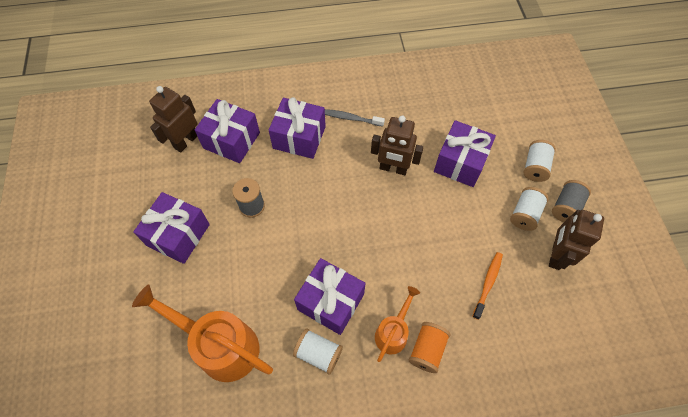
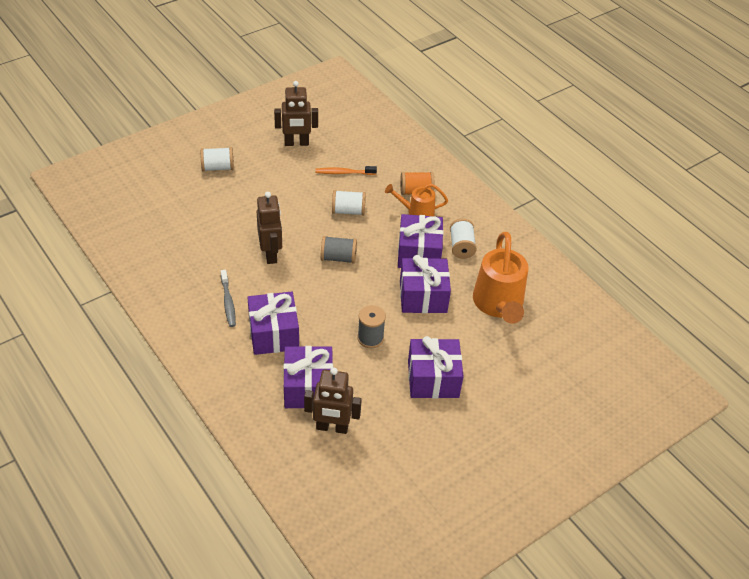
camera: 120 degrees left, 15 degrees down
(460, 162) = (239, 213): purple gift -> purple gift (423, 296)
(525, 214) = (269, 165): white spool -> white spool (348, 211)
(566, 207) = (249, 144): grey spool -> grey spool (338, 258)

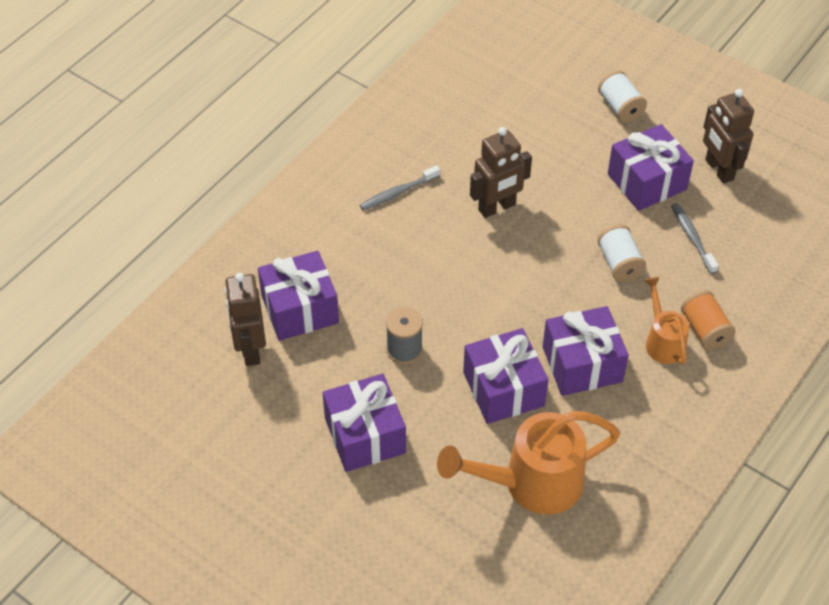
camera: 75 degrees right, 5 degrees up
(274, 334) = (368, 251): purple gift -> purple gift (647, 182)
(338, 258) = (526, 278): grey spool -> none
(344, 173) = (692, 237): orange toothbrush -> grey toothbrush
(461, 247) = (623, 412): white spool -> none

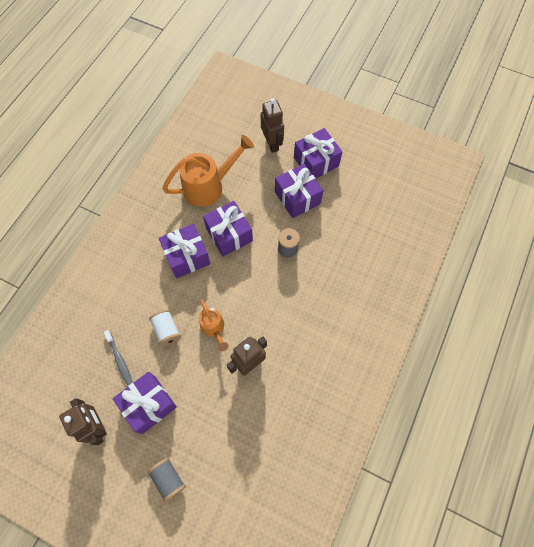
camera: 170 degrees right, 15 degrees up
(250, 349) = (372, 236): brown robot -> brown robot (272, 144)
(300, 309) = (353, 266): purple gift -> purple gift (316, 162)
(397, 193) = (317, 364): grey toothbrush -> none
(620, 107) = (168, 479): white spool -> grey spool
(663, 341) = (140, 279): orange watering can -> orange watering can (213, 328)
(705, 330) = (116, 290): orange spool -> none

